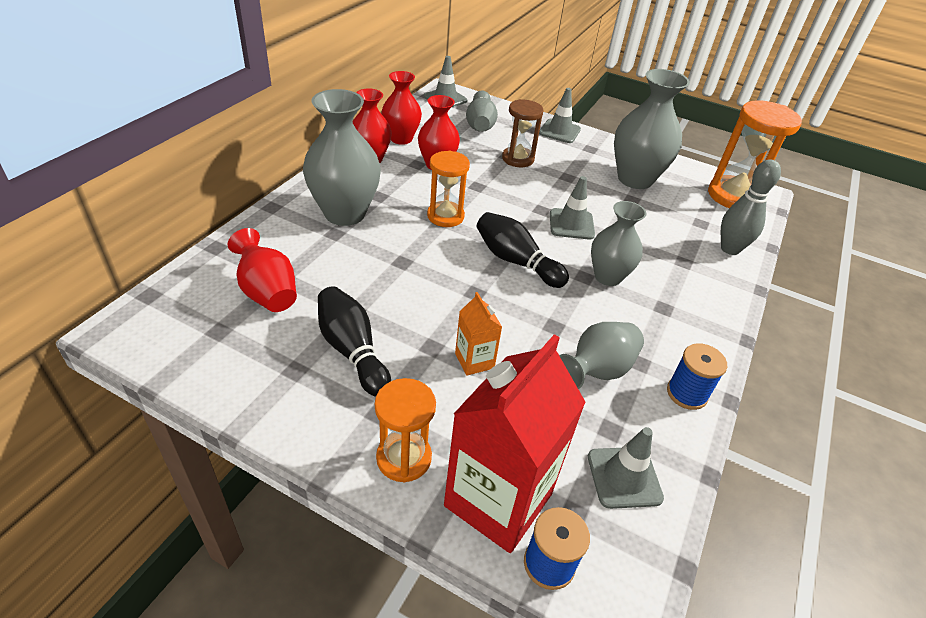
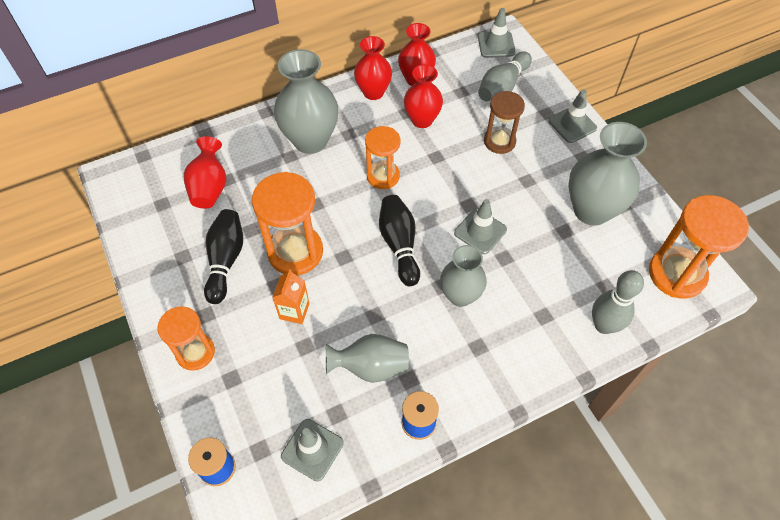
camera: 40 degrees right, 15 degrees up
(422, 309) = (295, 252): none -> orange hourglass
(498, 500) = (224, 412): red carton -> none

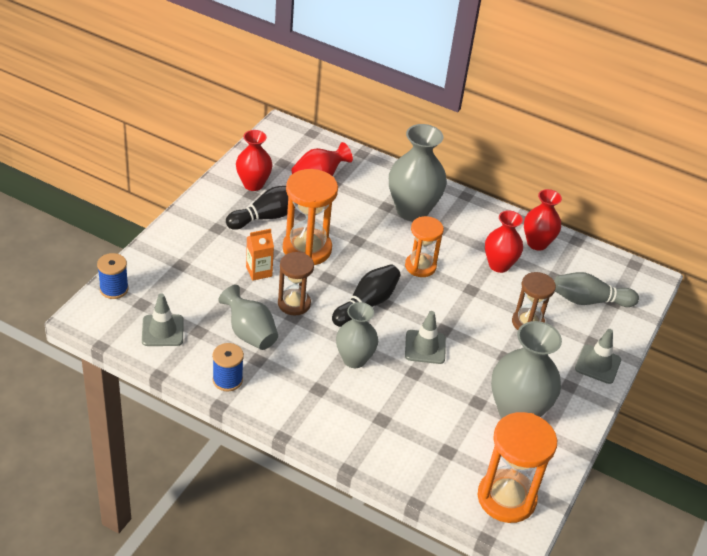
camera: 50 degrees right, 15 degrees down
(195, 352) = (185, 237): orange hourglass -> none
(358, 305) = (294, 303): none -> brown hourglass
(373, 92) = (496, 224): red vase -> red vase (253, 184)
(496, 45) = (632, 277): grey traffic cone -> none
(604, 325) = (407, 463): grey bowling pin -> none

